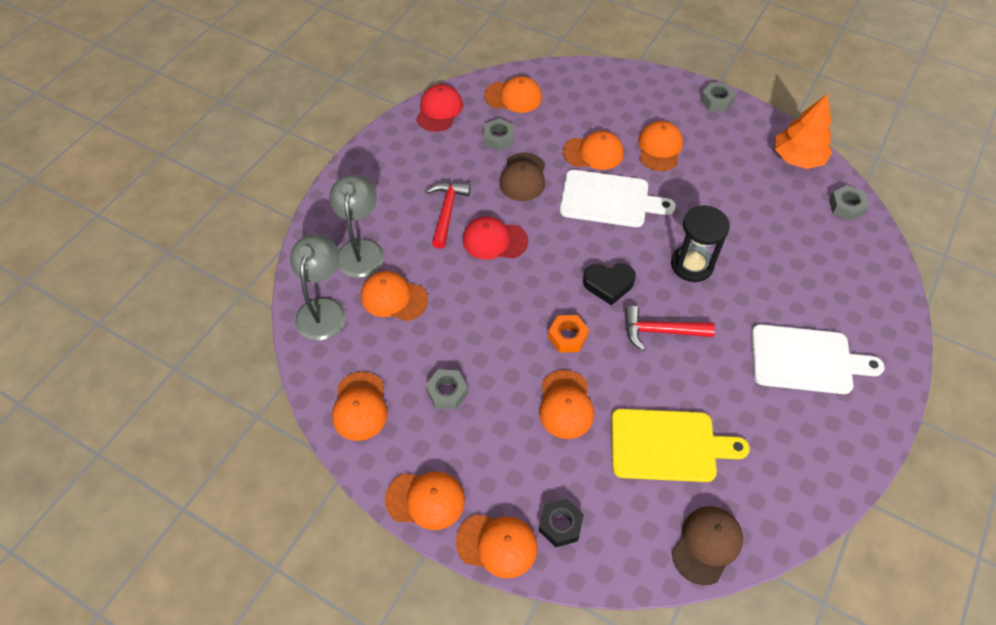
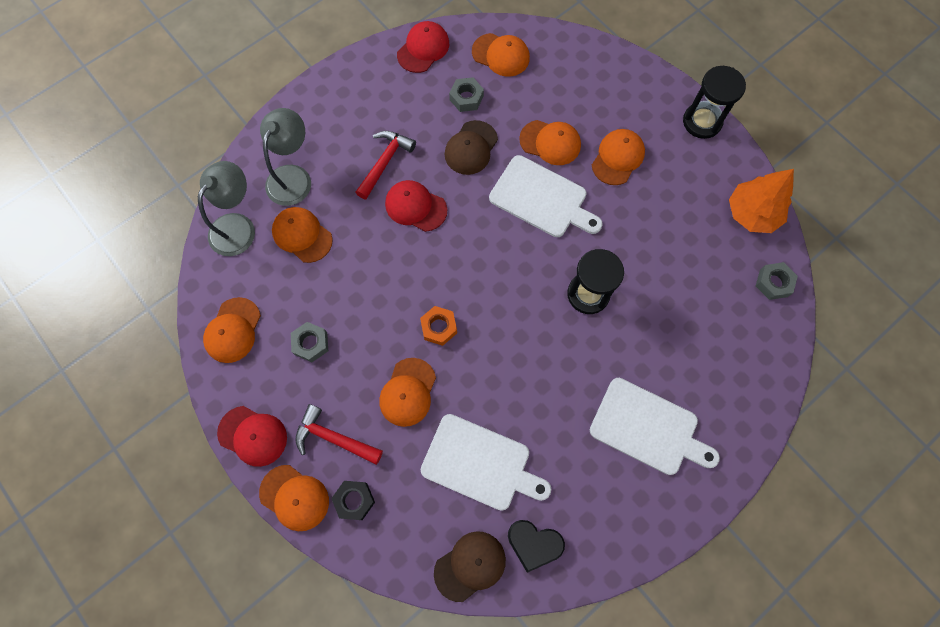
camera: 20 degrees right, 15 degrees up
(425, 500) = (253, 436): orange cap -> red cap
(608, 284) = (500, 287): black heart -> black heart (534, 544)
(660, 331) = (526, 351): red hammer -> red hammer (334, 438)
(668, 445) = (480, 463): yellow cutting board -> white cutting board
(716, 101) = (702, 122): grey nut -> black hourglass

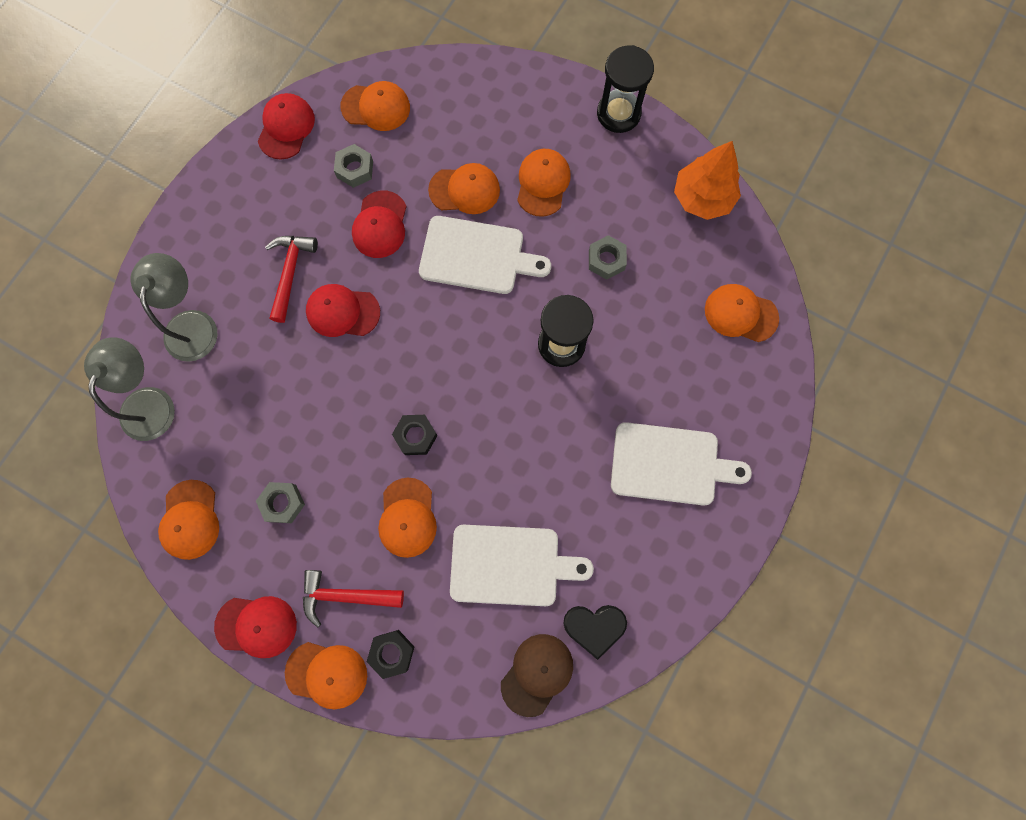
camera: 20 degrees left, 5 degrees up
(302, 235) = (228, 387): orange cap -> orange cap (740, 314)
(439, 327) = (415, 436): orange nut -> black nut
(471, 148) = (380, 225): brown cap -> red cap
(773, 283) = (747, 266): grey nut -> grey nut (606, 260)

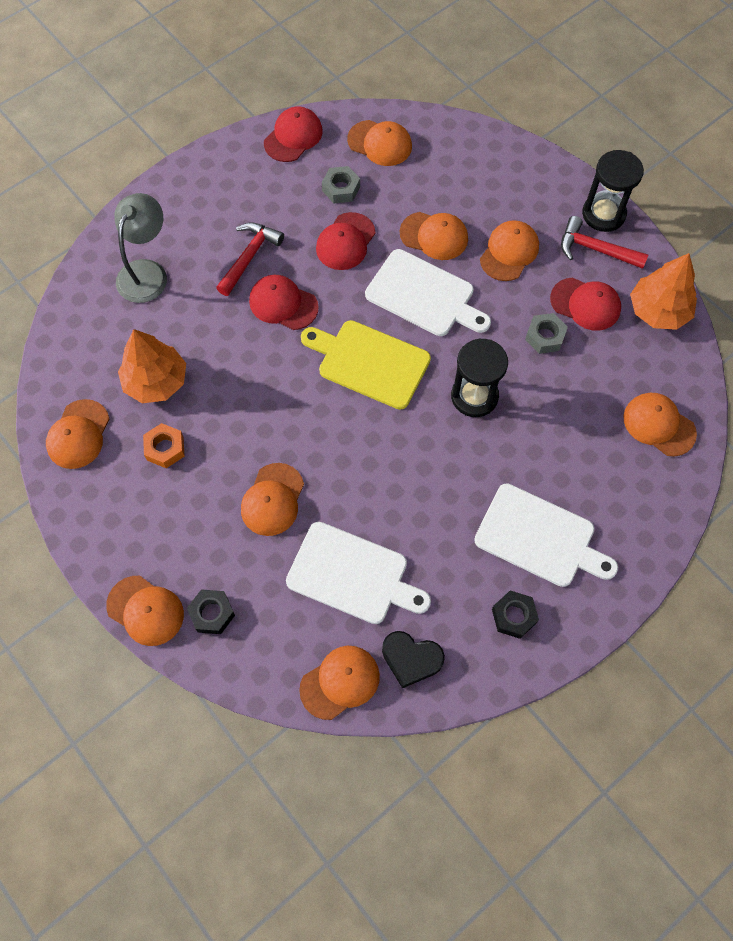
camera: 20 degrees right, 10 degrees down
(150, 401) = (84, 324): grey lamp -> none
(247, 437) = (156, 381): none -> orange tree
(256, 626) = (99, 545): red cap -> red cap (585, 304)
(283, 503) = (165, 448): grey nut -> orange nut
(346, 595) = (190, 548): red hammer -> red hammer (595, 249)
(415, 436) = (308, 431): black nut -> black nut (514, 616)
(449, 344) = (369, 363): none -> yellow cutting board
(537, 674) = (340, 682): brown cap -> orange cap

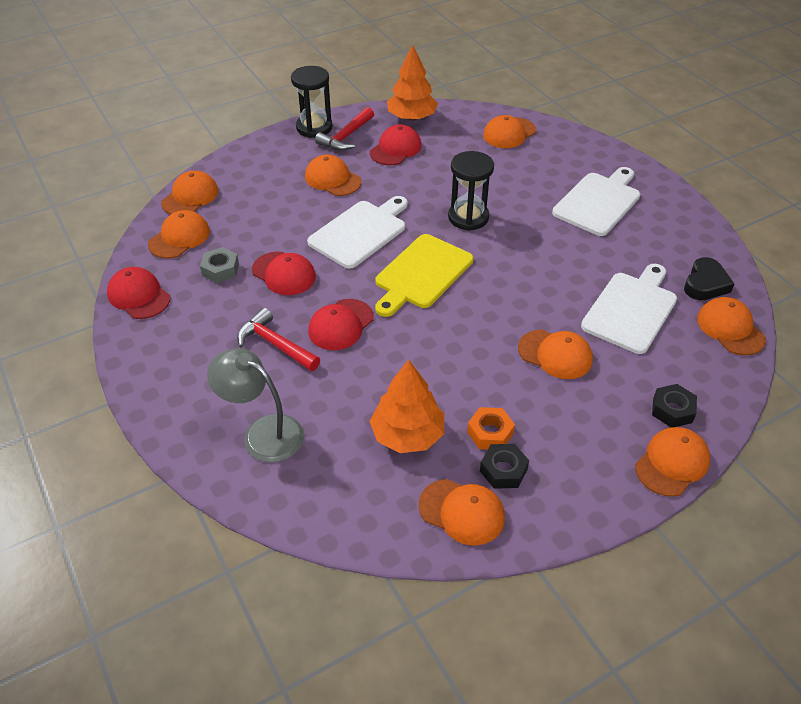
camera: 80 degrees left, 20 degrees down
(434, 236) = (299, 218): orange cap -> orange cap (190, 197)
(514, 616) = (664, 224): black nut -> black nut (503, 470)
(545, 336) = (420, 173): grey nut -> none

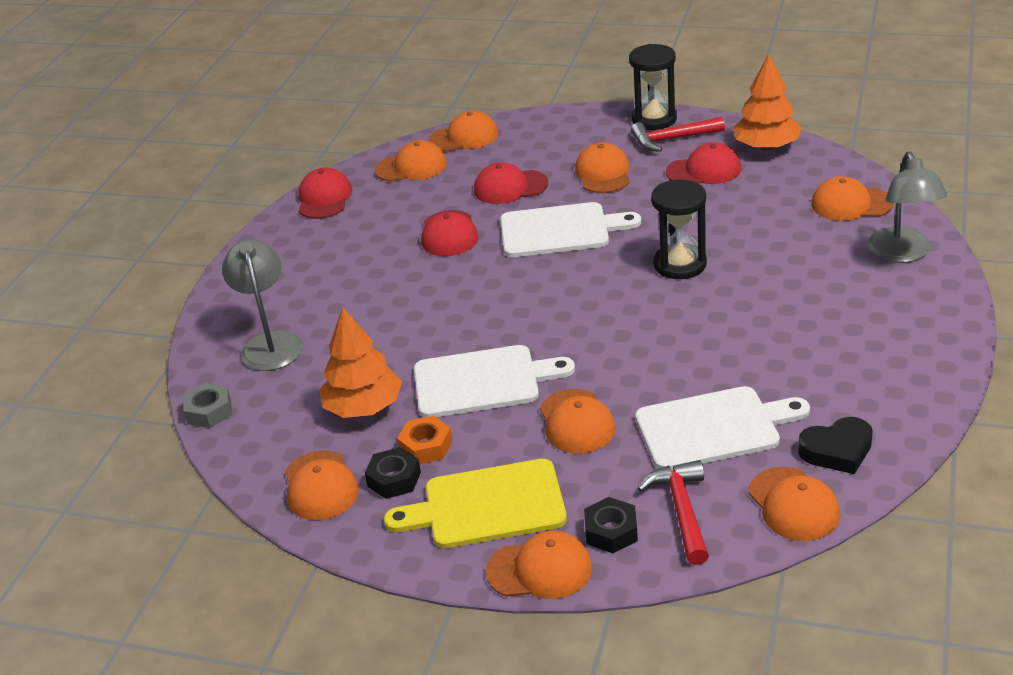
camera: 50 degrees right, 10 degrees down
(220, 269) = (406, 207): grey nut -> grey nut (209, 411)
(275, 344) = (366, 285): red hammer -> red hammer (682, 510)
(341, 325) = (435, 297): red cap -> red cap (510, 187)
(422, 274) = (561, 292): yellow cutting board -> yellow cutting board (487, 506)
(576, 151) = (903, 254): none -> grey lamp
(598, 202) = (844, 314): white cutting board -> white cutting board (482, 381)
(730, 329) = (793, 504): orange cap -> orange cap turned 135 degrees clockwise

